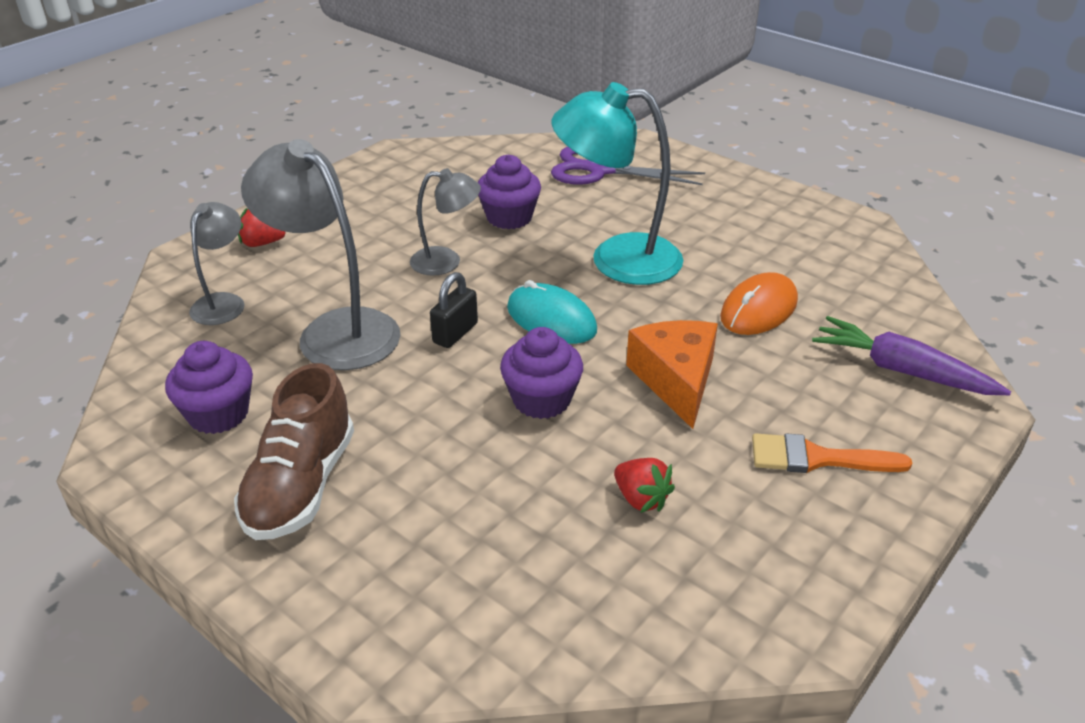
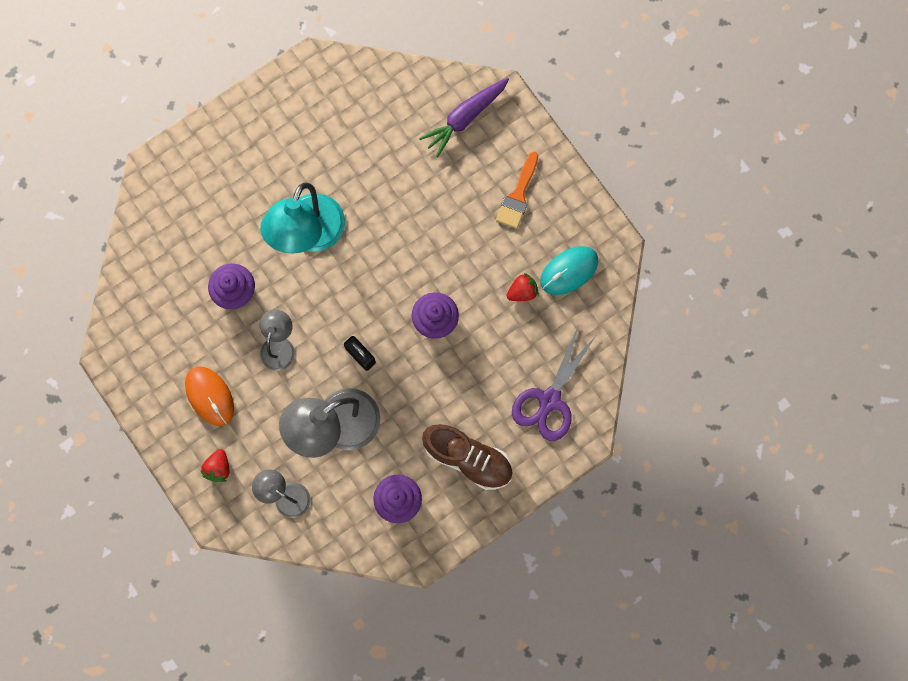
camera: 75 degrees left, 40 degrees up
(551, 319) = (363, 295): turquoise mouse -> turquoise mouse (569, 271)
(600, 170) = (187, 209): purple scissors -> purple scissors (549, 400)
(676, 380) = (439, 242): orange cheese -> none
(758, 309) = (388, 170): orange mouse -> orange mouse (210, 396)

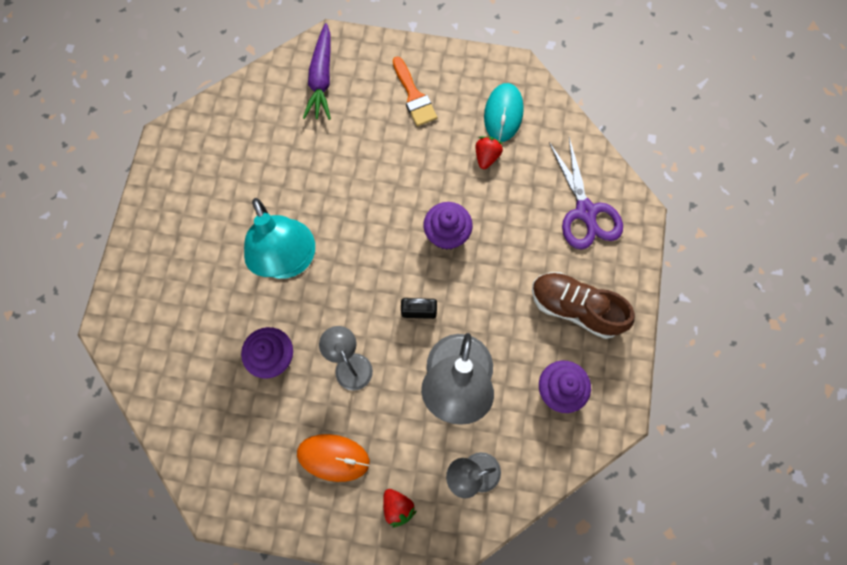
camera: 45 degrees left, 5 degrees down
(468, 458) = (575, 308): brown shoe -> brown shoe turned 135 degrees counterclockwise

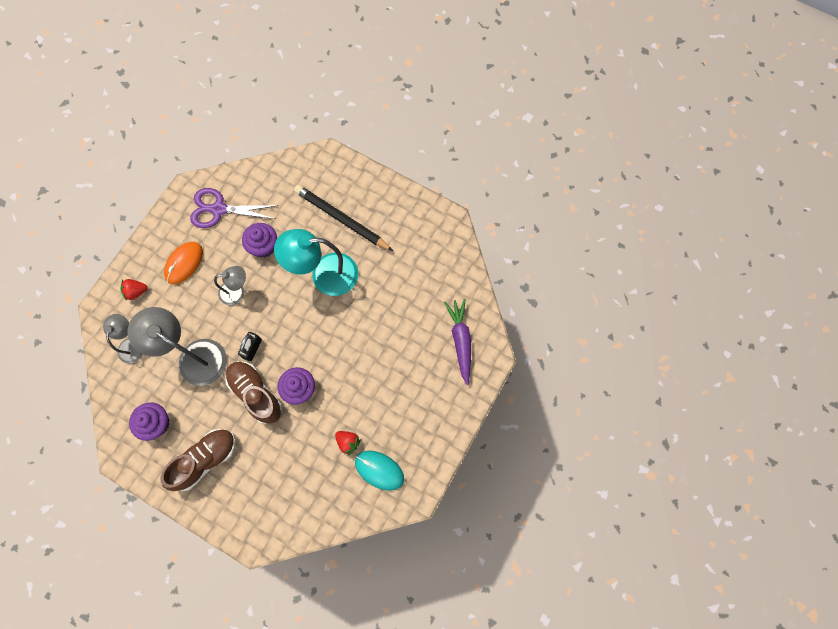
camera: 110 degrees right, 0 degrees up
(202, 270) = (341, 219): none -> black pencil
(321, 79) = (460, 340): purple carrot -> purple carrot turned 60 degrees clockwise
(414, 96) = (420, 405): orange brush -> none
(473, 283) = (256, 393): none -> brown shoe
(585, 212) = (273, 500): purple scissors -> purple scissors (219, 209)

